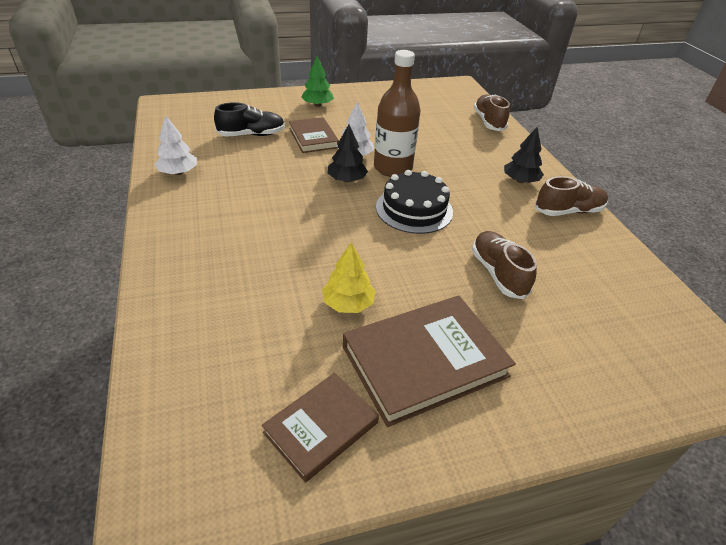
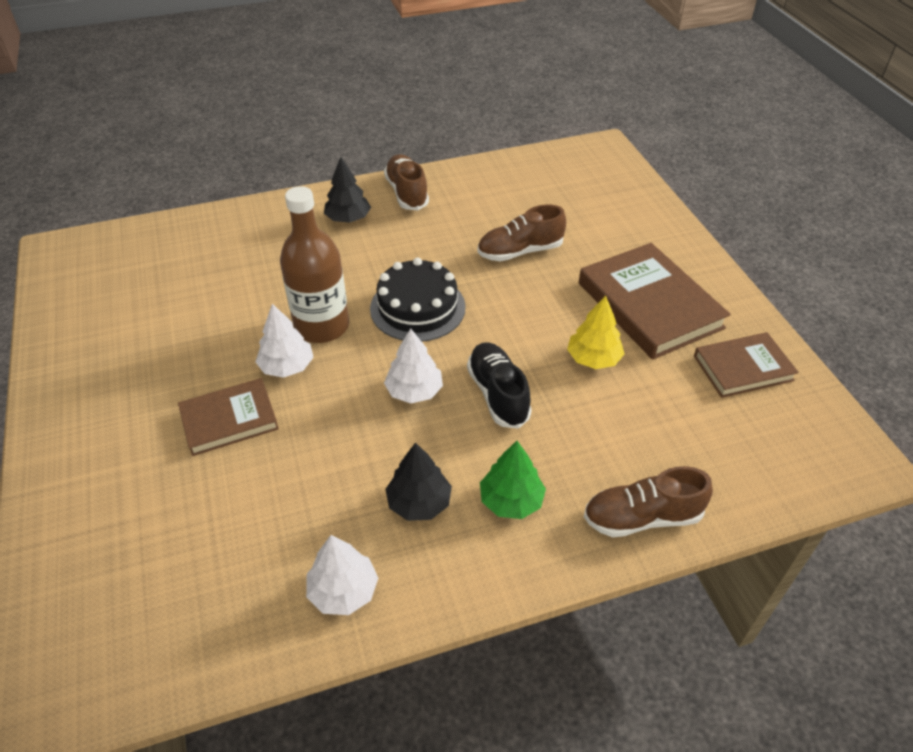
camera: 90 degrees left, 5 degrees up
(252, 135) = (212, 507): black shoe -> black shoe (498, 394)
(317, 105) = (103, 425): green tree -> green tree (511, 500)
(321, 428) = (743, 368): brown book -> brown book turned 60 degrees counterclockwise
(325, 203) = (414, 391): none -> white tree
(346, 180) = (355, 372): black tree -> black tree (419, 503)
(488, 122) = (193, 230): brown shoe -> brown shoe (641, 517)

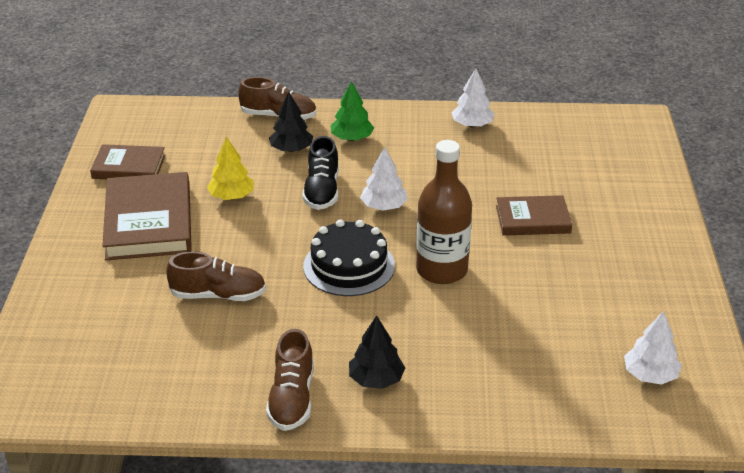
camera: 160 degrees left, 10 degrees down
(287, 366) = (480, 245): white tree -> white tree (650, 375)
(419, 503) = (411, 149): black tree -> black tree (291, 149)

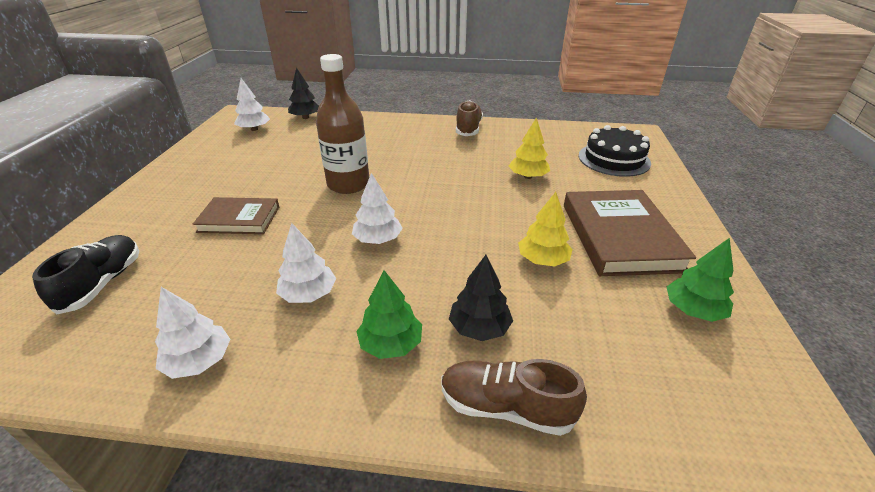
camera: 175 degrees left, 0 degrees up
(129, 167) = (693, 310): brown book -> green tree
(218, 295) = (528, 176): brown shoe -> yellow tree
(322, 191) = (441, 261): black shoe -> black shoe (103, 283)
(349, 266) = (423, 190): black cake -> black cake (614, 159)
(376, 379) = (417, 133): black tree -> black tree (305, 117)
(423, 162) = (309, 294): none -> white tree

